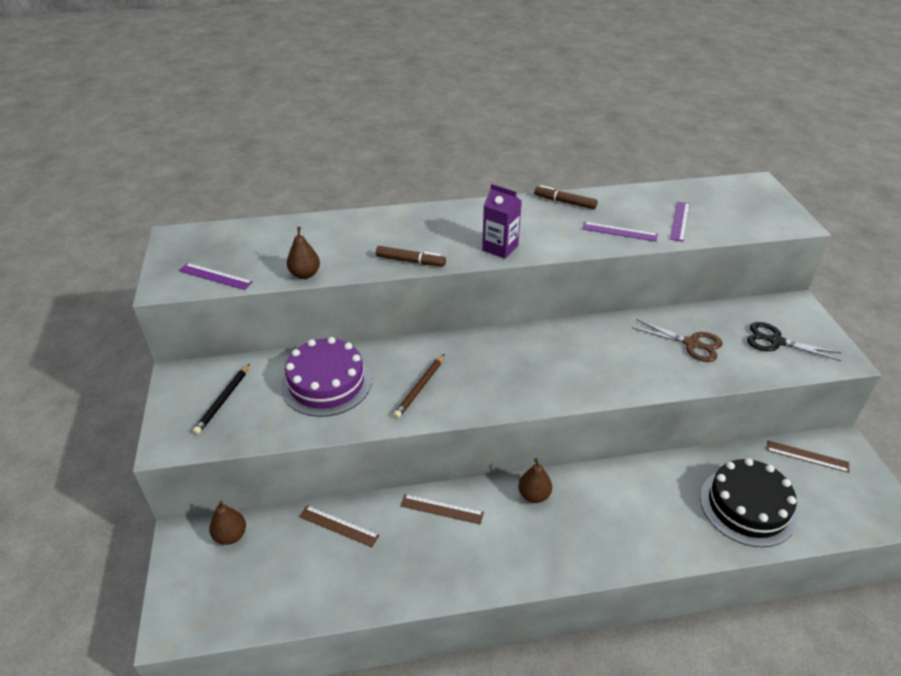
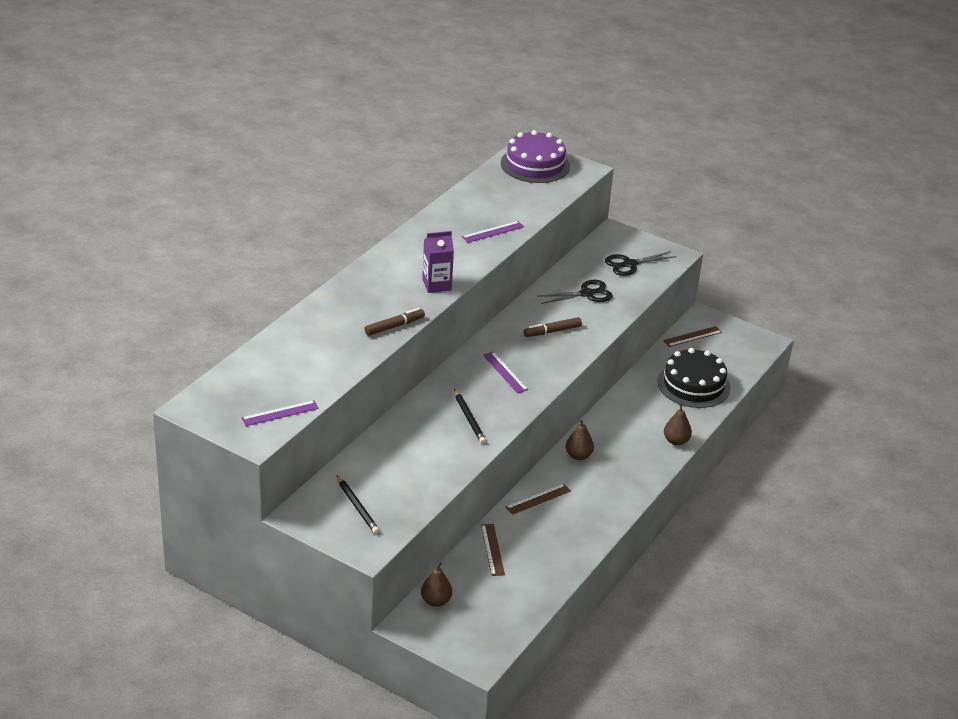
camera: 50 degrees left, 5 degrees down
(305, 274) = (340, 375): brown pear -> brown pear (676, 441)
(326, 383) = (406, 453): purple cake -> purple cake (535, 164)
(338, 526) = (492, 549): brown ruler -> brown ruler turned 75 degrees counterclockwise
(420, 388) = (469, 419): brown pencil -> black pencil
(565, 202) = (427, 228): brown marker -> brown marker (552, 331)
(679, 221) = (518, 204): purple ruler -> purple ruler (505, 372)
(691, 344) = (586, 294): brown scissors -> black scissors

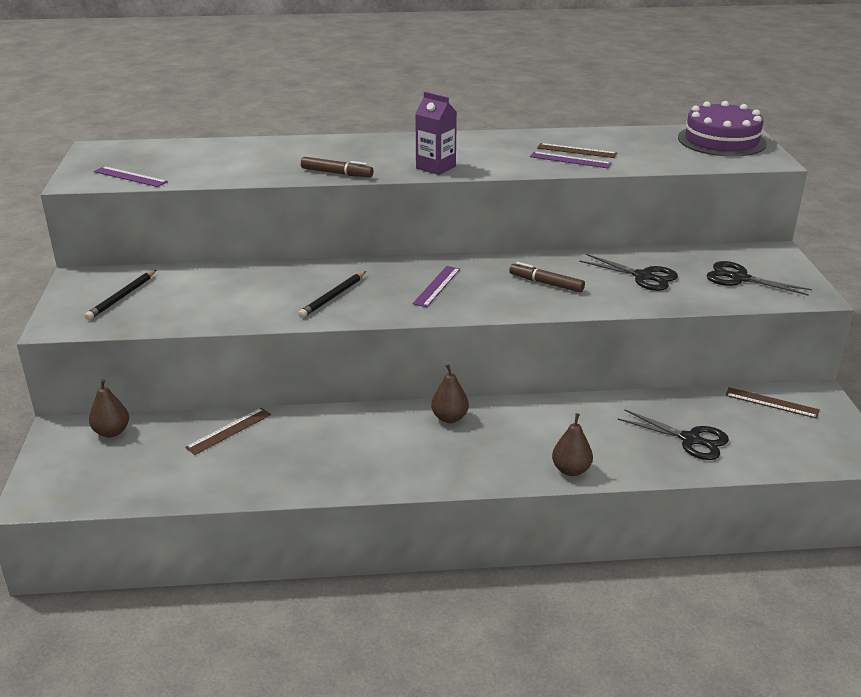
camera: 55 degrees right, 5 degrees down
(538, 499) = (344, 424): brown ruler -> brown ruler (576, 151)
(693, 385) = (690, 439): black cake -> black scissors

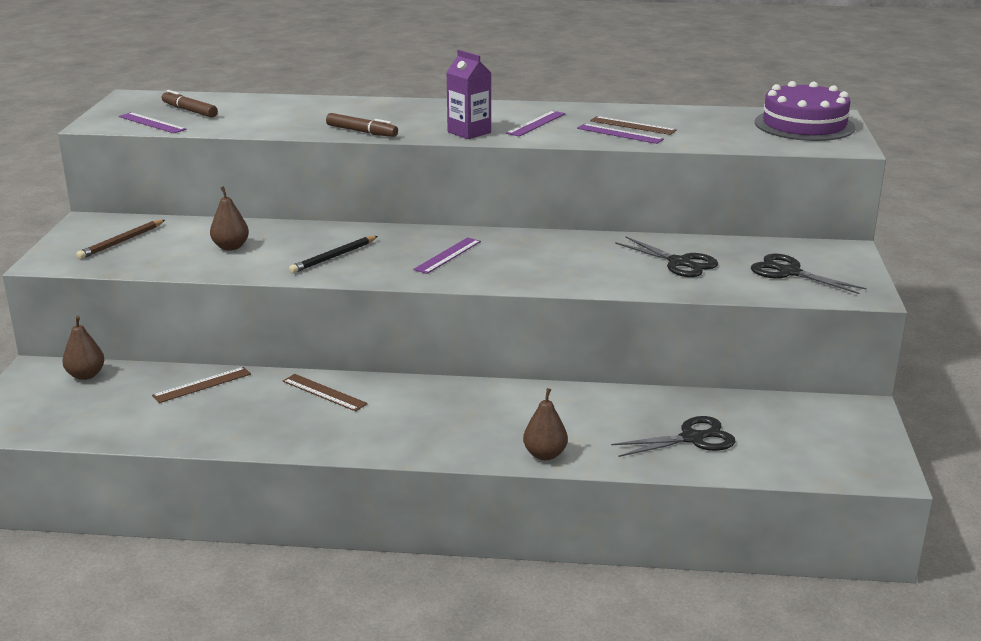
camera: 10 degrees right, 5 degrees down
(122, 297) = (121, 242): black pencil -> brown pencil
(449, 418) = (436, 394): brown pear -> brown pear (231, 247)
(491, 154) = (536, 123): none -> purple ruler
(546, 283) = (567, 261): brown marker -> brown marker (189, 111)
(690, 439) = (692, 438): black scissors -> black scissors turned 60 degrees counterclockwise
(771, 403) = (804, 412): brown ruler -> brown ruler (324, 392)

